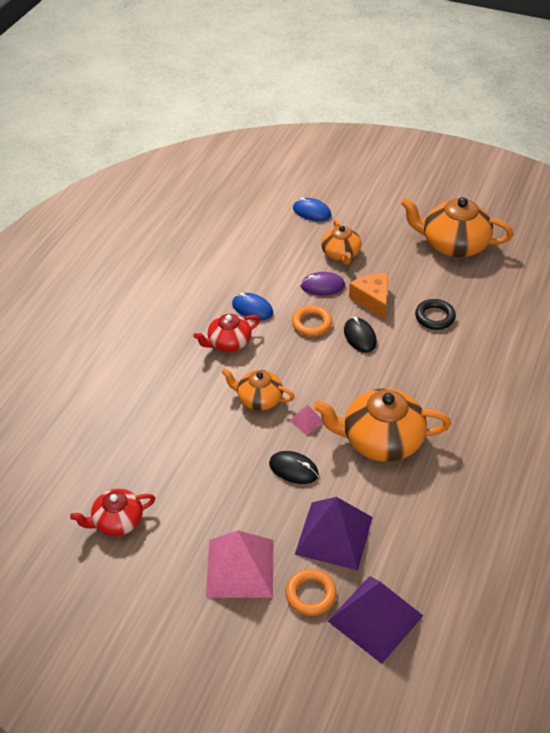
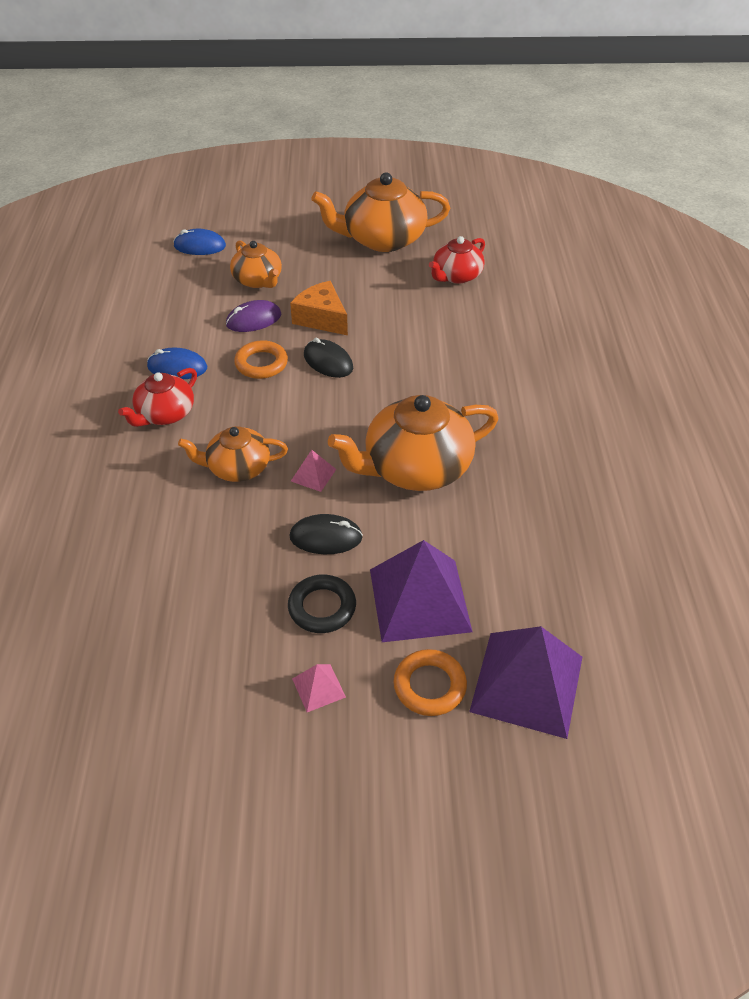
camera: 25 degrees left, 0 degrees up
(117, 521) = (111, 690): red teapot -> red teapot (456, 276)
(240, 568) = (319, 687): pink pyramid -> pink pyramid, size x0.43
(434, 317) = (404, 317): black ring -> black ring (322, 607)

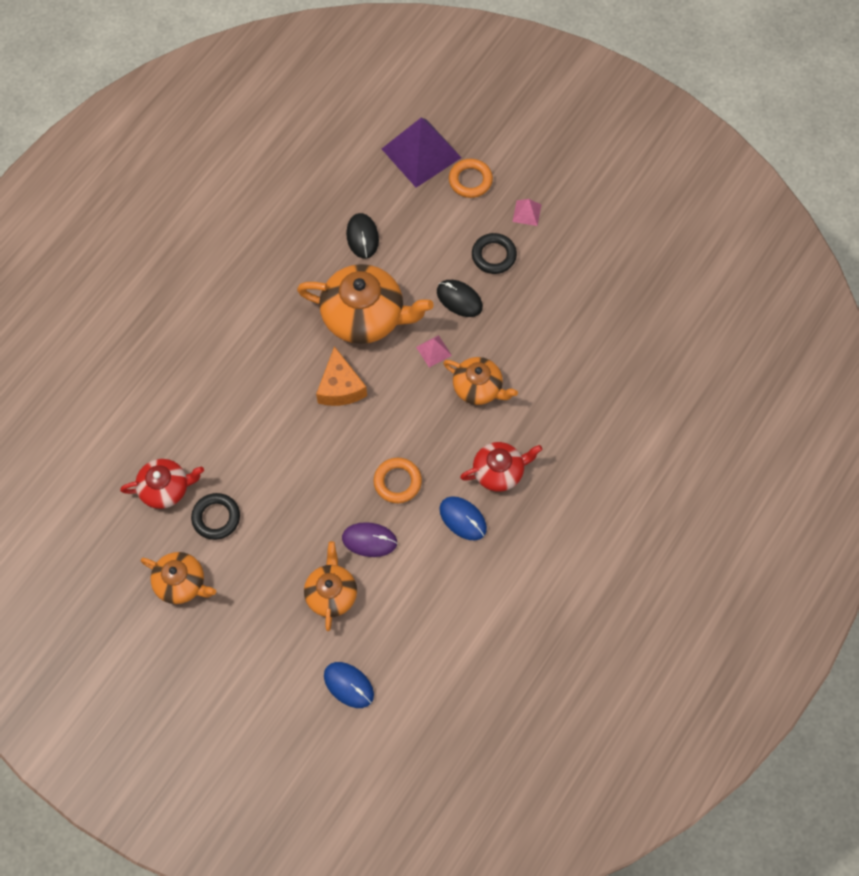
camera: 145 degrees left, 20 degrees up
(321, 318) = (315, 506): orange cheese -> orange cheese (340, 387)
(328, 361) = (347, 452): black mouse -> black mouse (362, 237)
(382, 239) = (181, 583): orange teapot -> orange teapot, size x0.59
(396, 278) = (216, 518): none -> black ring
(419, 599) = (437, 228): purple pyramid -> none

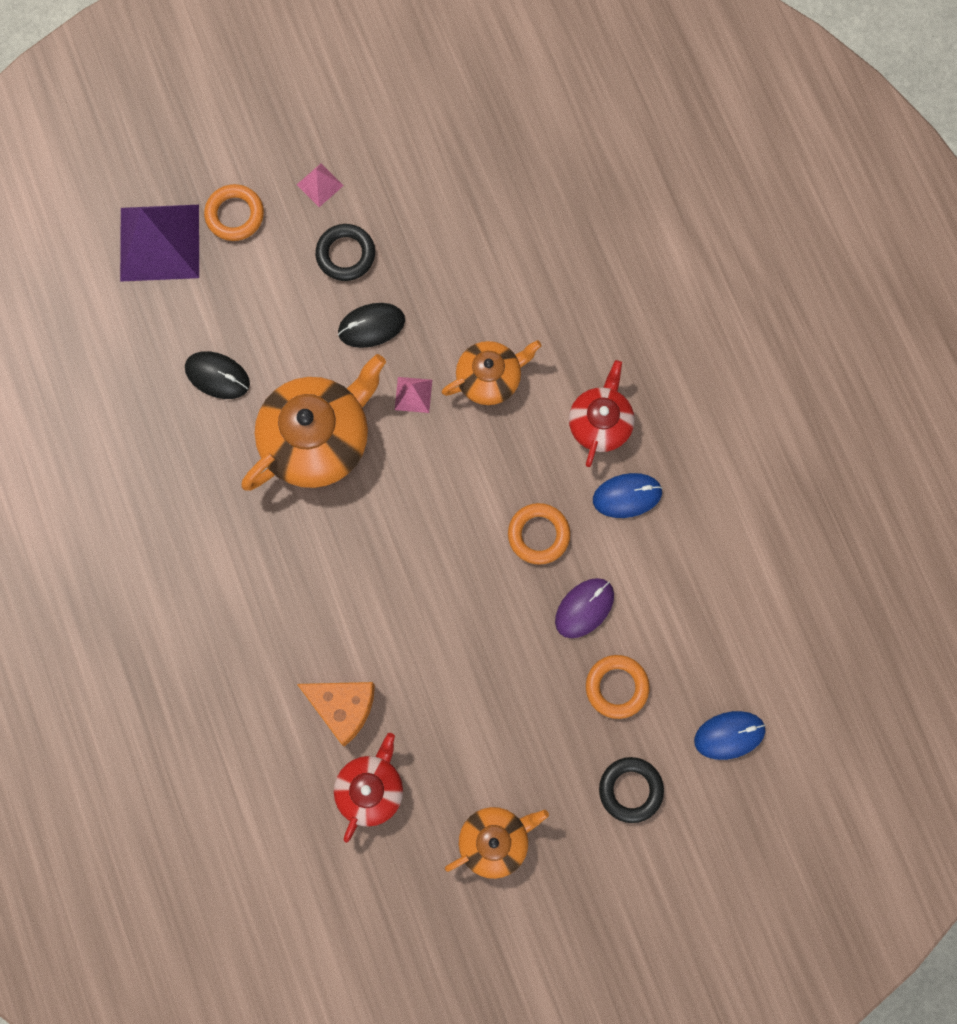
camera: 55 degrees left, 10 degrees up
(216, 518) = (445, 755): black ring -> black ring (630, 790)
(331, 593) = (616, 687): orange teapot -> orange ring
(340, 387) = (384, 521): orange cheese -> orange cheese (343, 707)

